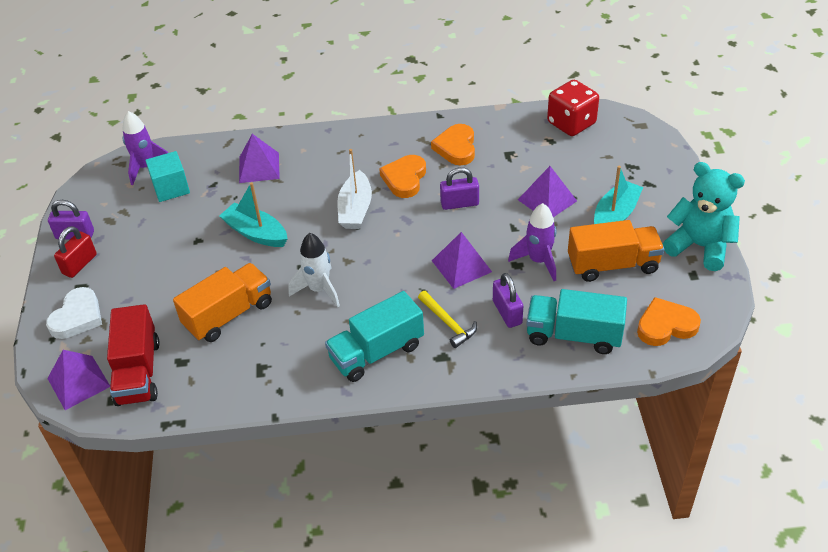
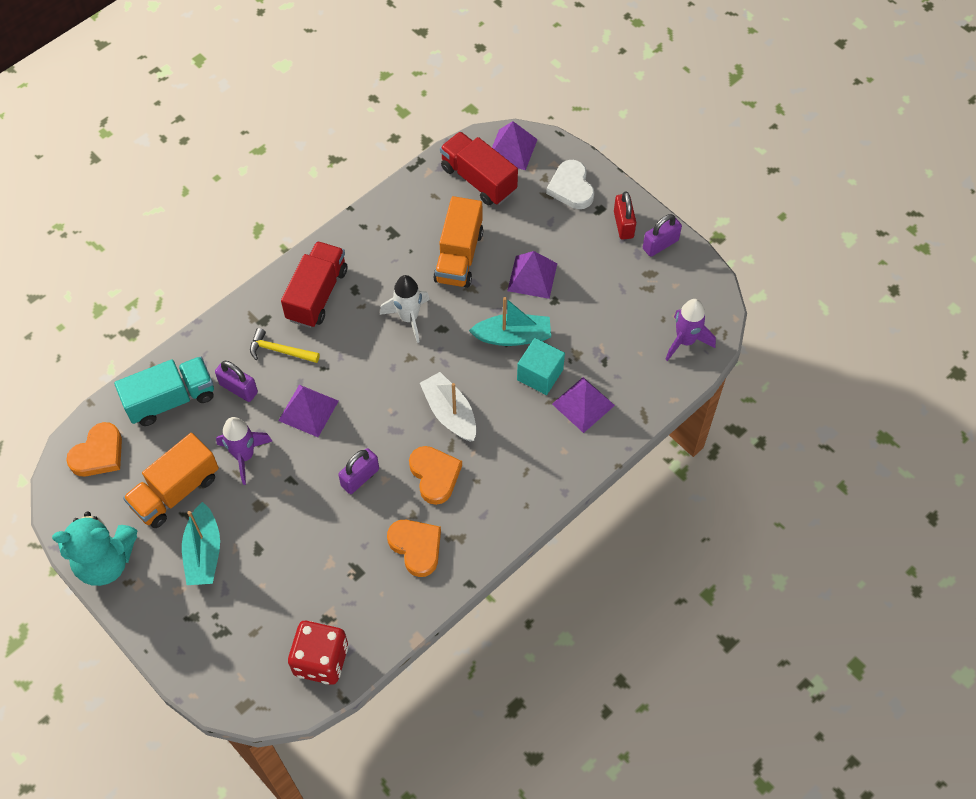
camera: 140 degrees right, 15 degrees up
(171, 188) = (636, 334): turquoise cube -> turquoise cube (540, 374)
(376, 352) = (317, 294): turquoise truck -> red truck
(547, 200) = (280, 532): purple pyramid -> purple pyramid (532, 277)

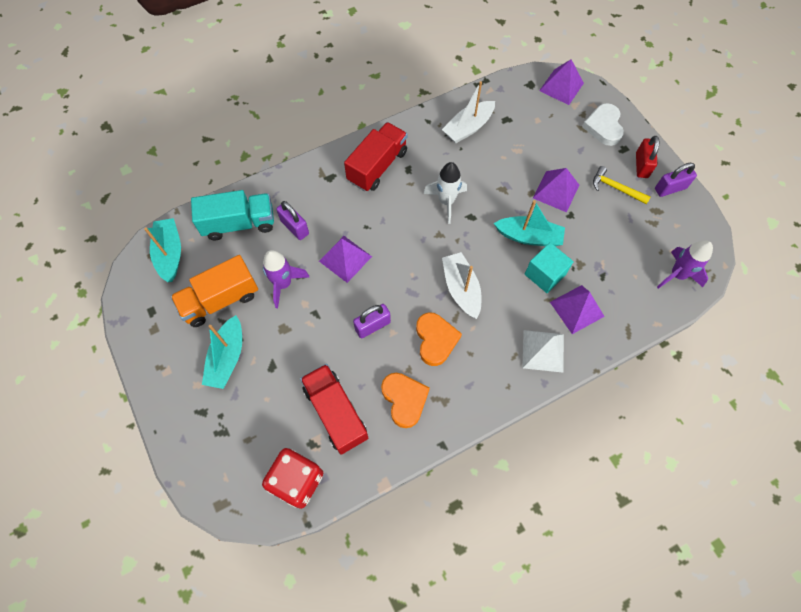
camera: 15 degrees right, 5 degrees up
(98, 454) = (170, 254): orange heart -> turquoise boat
(105, 561) = (147, 345): turquoise teddy bear -> none
(280, 350) = (336, 204): yellow hammer -> yellow hammer (615, 188)
(413, 224) = (468, 128): none -> white boat
(459, 256) = (499, 161): orange truck -> none
(478, 179) = (529, 104): red truck -> red truck (336, 413)
(555, 458) = (543, 351): none -> white pyramid

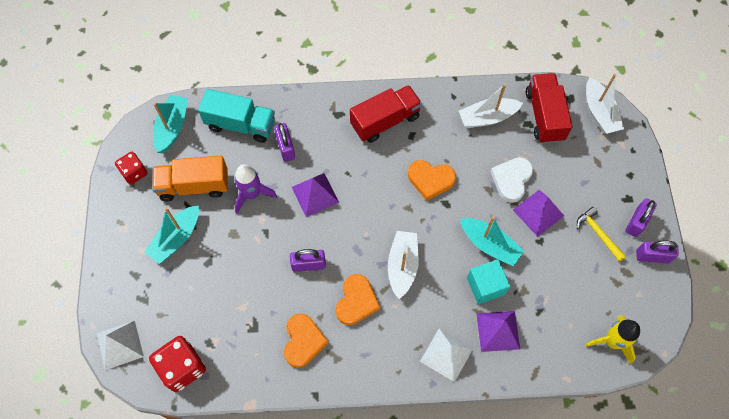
camera: 25 degrees right, 0 degrees up
(151, 313) = (134, 173): none -> red dice
(220, 489) = (120, 345): none -> white pyramid
(336, 413) = (241, 326): red truck -> red truck (544, 115)
(446, 202) = (430, 180): white rocket -> orange heart
(561, 87) = (599, 112): purple pyramid -> white boat
(603, 127) = (619, 169): white heart -> white heart (511, 180)
(641, 165) = (636, 222): red padlock -> purple padlock
(677, 275) = (612, 342): purple rocket -> yellow rocket

